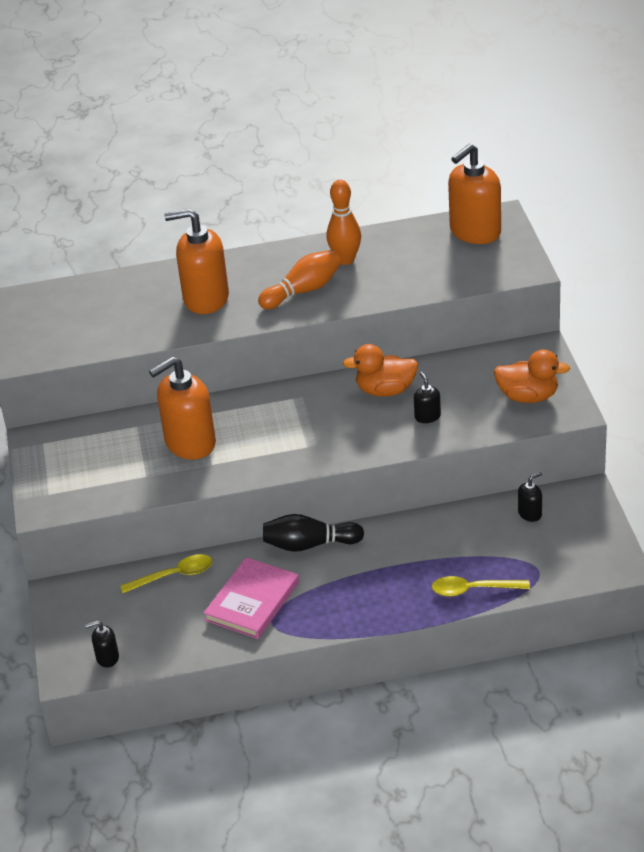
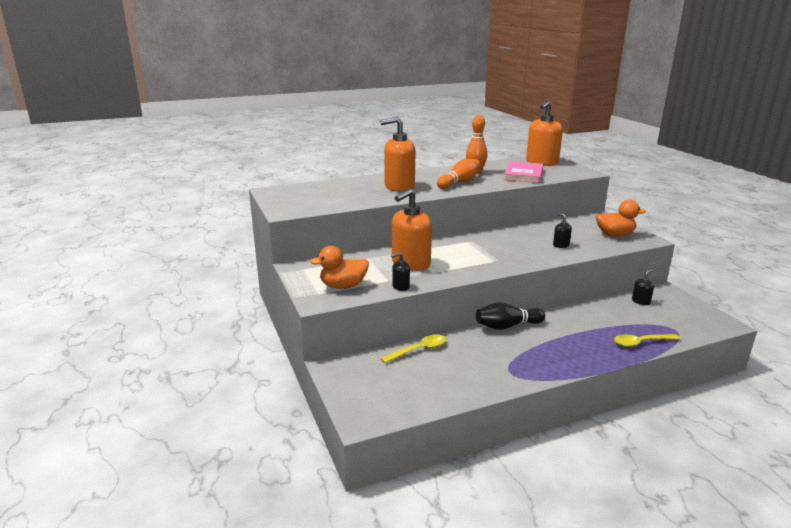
camera: 15 degrees left, 15 degrees down
(107, 658) = (391, 407): black soap dispenser -> black soap dispenser (400, 287)
(252, 601) = (487, 361): pink book -> pink book (523, 174)
(385, 390) = (524, 236): orange duck -> orange duck (343, 286)

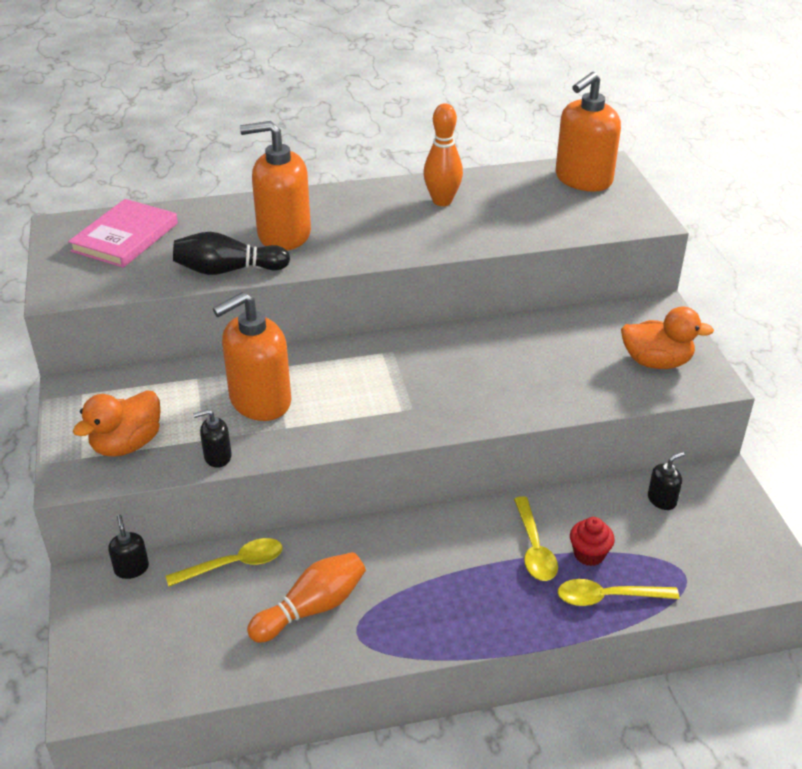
camera: 10 degrees right, 15 degrees up
(343, 286) = (127, 444): orange duck -> orange duck turned 45 degrees counterclockwise
(459, 182) = (396, 231): orange bowling pin -> orange bowling pin (312, 608)
(507, 326) = (401, 529): black bowling pin -> black bowling pin (228, 270)
(523, 174) = (526, 216): pink book -> pink book (125, 237)
(560, 245) = (542, 380): black soap dispenser -> black soap dispenser (131, 568)
(586, 327) = (534, 548): none -> yellow spoon
(618, 326) = (589, 554): none -> red cupcake

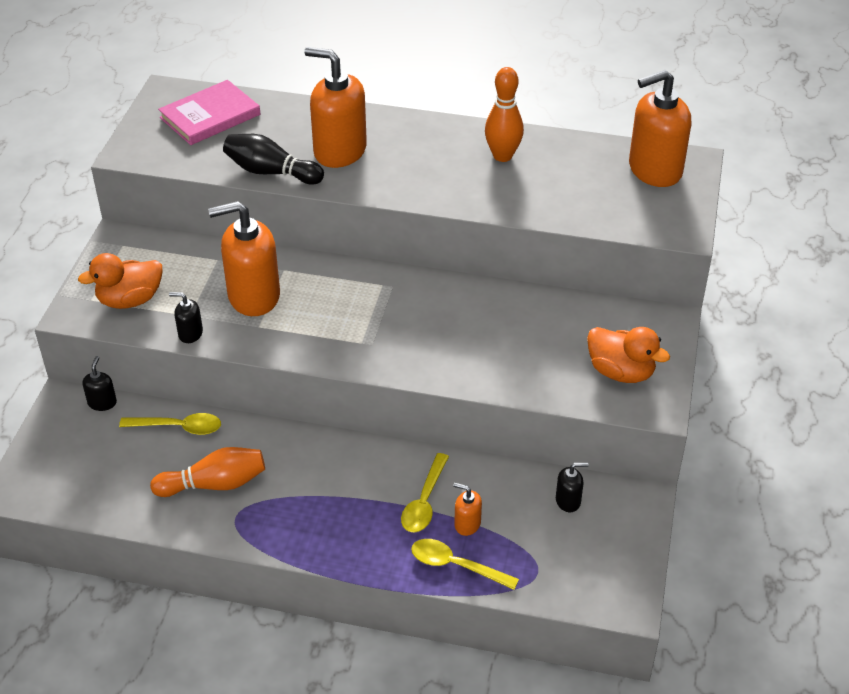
camera: 25 degrees right, 5 degrees up
(589, 554) = (467, 524): red cupcake -> orange soap dispenser

